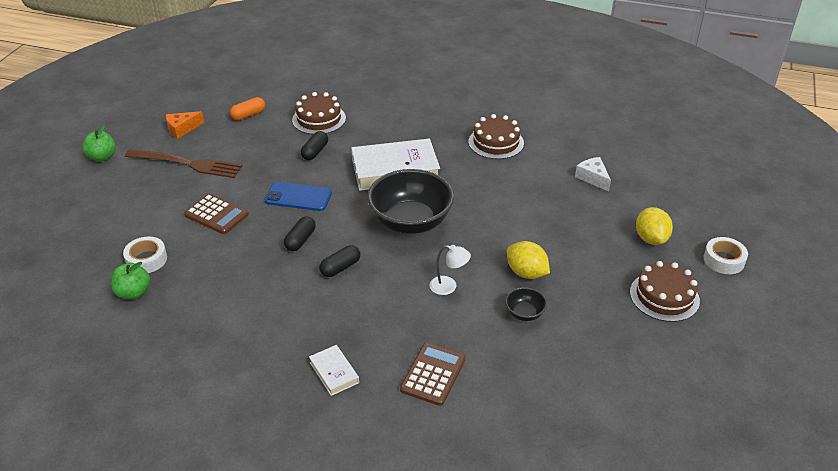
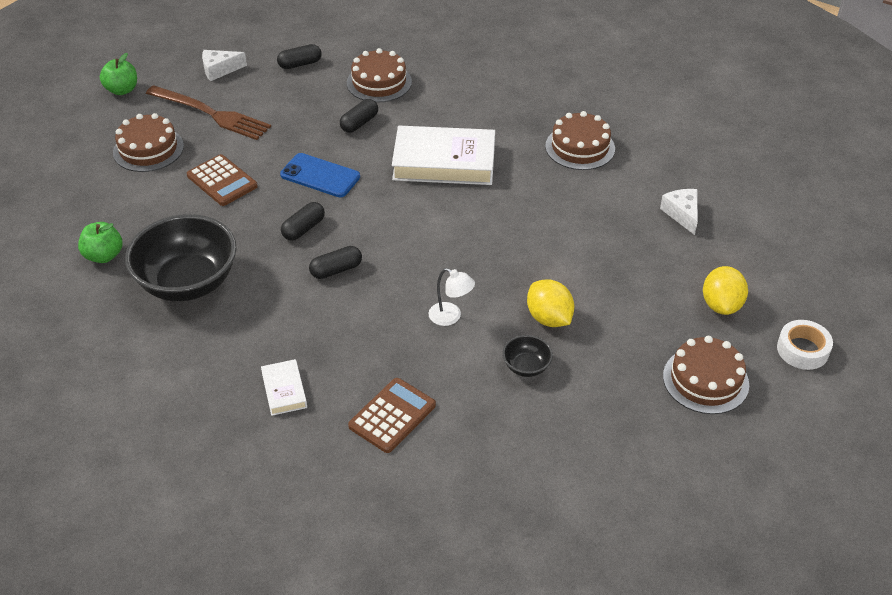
camera: 15 degrees right, 5 degrees up
(142, 200) = (148, 149): none -> brown cake
(146, 260) = (130, 220): white tape -> none
(182, 129) = (219, 70): orange cheese -> white cheese
(248, 115) = (300, 64): orange capsule -> black capsule
(411, 222) = (437, 230): black bowl -> black bowl (188, 282)

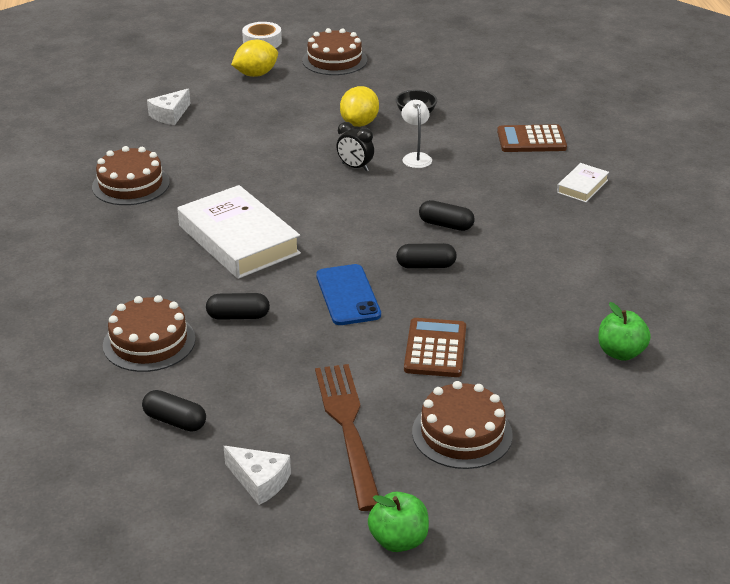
camera: 130 degrees left, 10 degrees down
(188, 282) = (570, 286): black bowl -> none
(476, 271) = (355, 167): none -> black clock

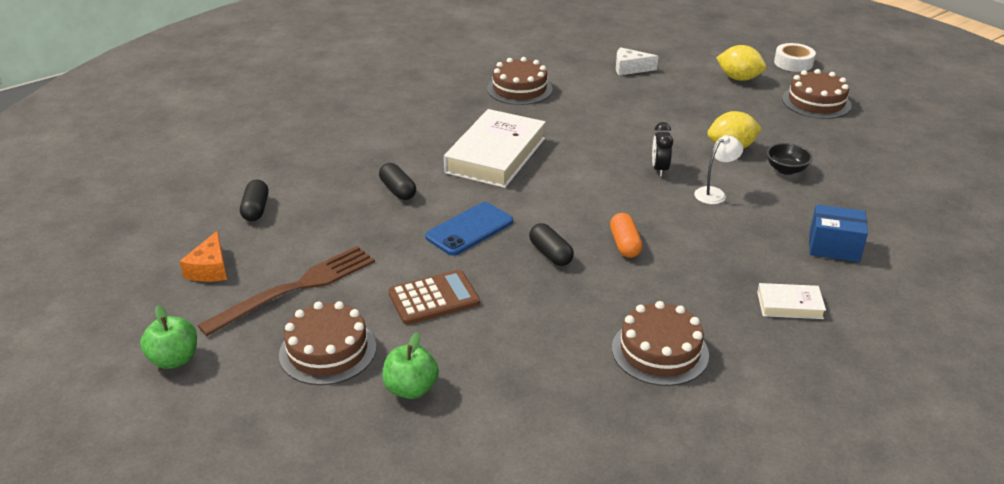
camera: 60 degrees right, 0 degrees up
(149, 342) = (337, 166): brown cake -> brown cake (660, 351)
(260, 481) = (210, 269): white cheese -> orange cheese
(446, 225) = (625, 244): black capsule -> orange capsule
(531, 140) = (833, 247): brown calculator -> blue box
(620, 352) = (521, 416): green apple -> green apple (411, 389)

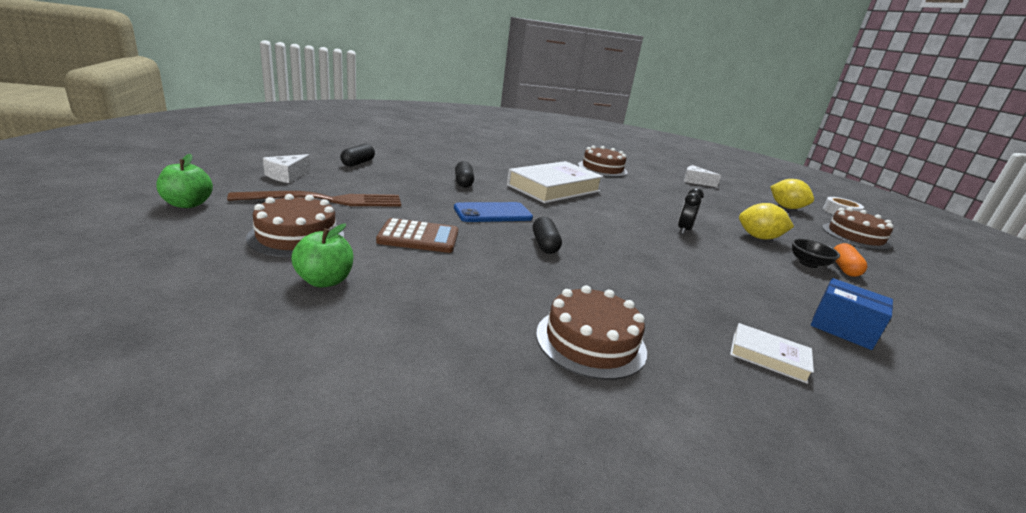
camera: 20 degrees right, 10 degrees down
(210, 269) = (287, 176): orange cheese -> white cheese
(625, 244) = (617, 259): orange capsule -> orange capsule (844, 268)
(714, 193) = (727, 256): white lamp -> none

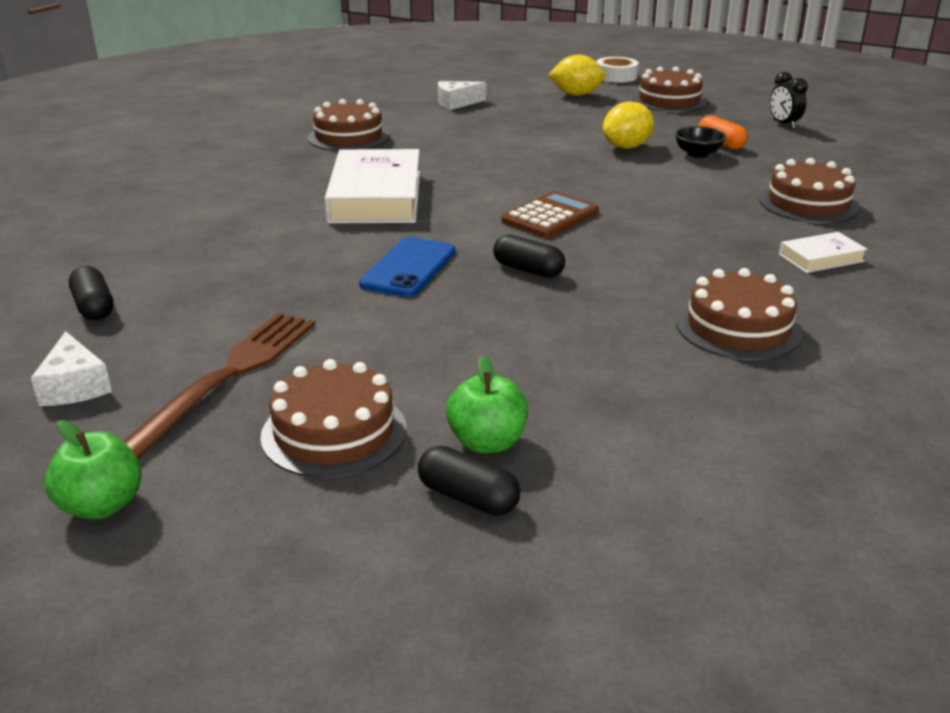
camera: 45 degrees left, 5 degrees up
(418, 237) = (428, 343): brown calculator -> brown calculator (550, 217)
(463, 182) = (281, 250): black capsule -> black capsule (468, 497)
(683, 230) = (572, 176): black clock -> black clock (783, 124)
(842, 329) = (808, 204): blue box -> brown cake

